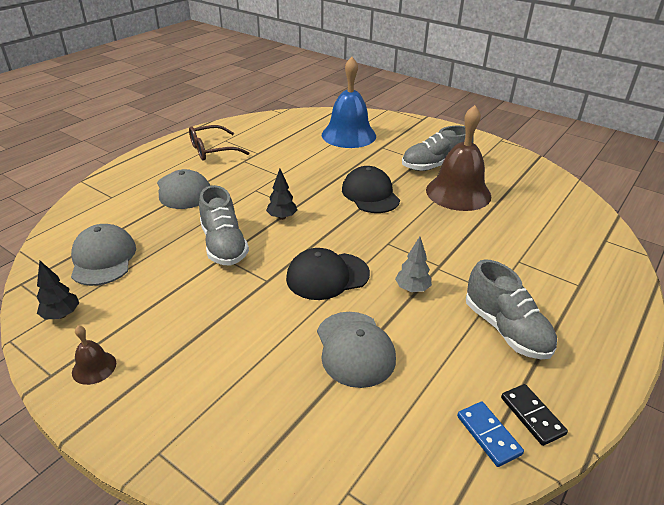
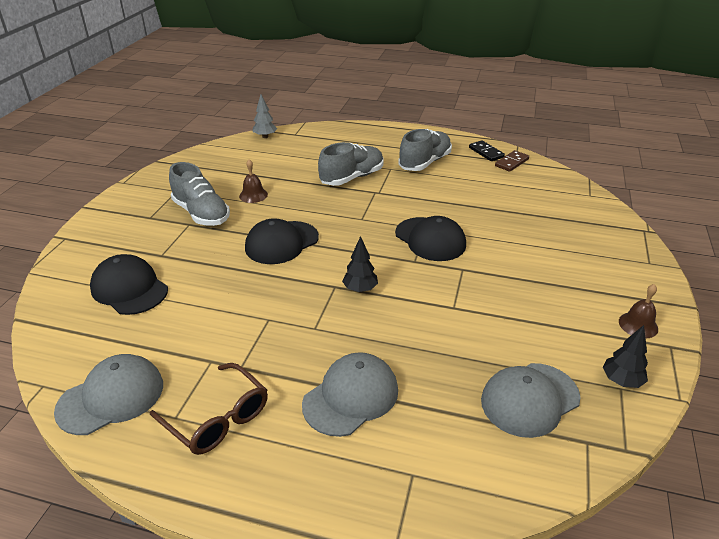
camera: 110 degrees left, 0 degrees up
(224, 245) = (435, 313): grey shoe -> grey shoe (352, 178)
(348, 135) = (129, 289): blue bell -> black cap
(355, 349) = (494, 211): grey cap -> grey cap (111, 397)
(412, 289) = (413, 199): grey tree -> grey tree (265, 136)
(458, 193) = (253, 195): brown bell -> brown bell, size x0.43
(488, 435) = (511, 162): blue domino -> brown domino
(532, 416) = (486, 152): black domino -> black domino turned 75 degrees counterclockwise

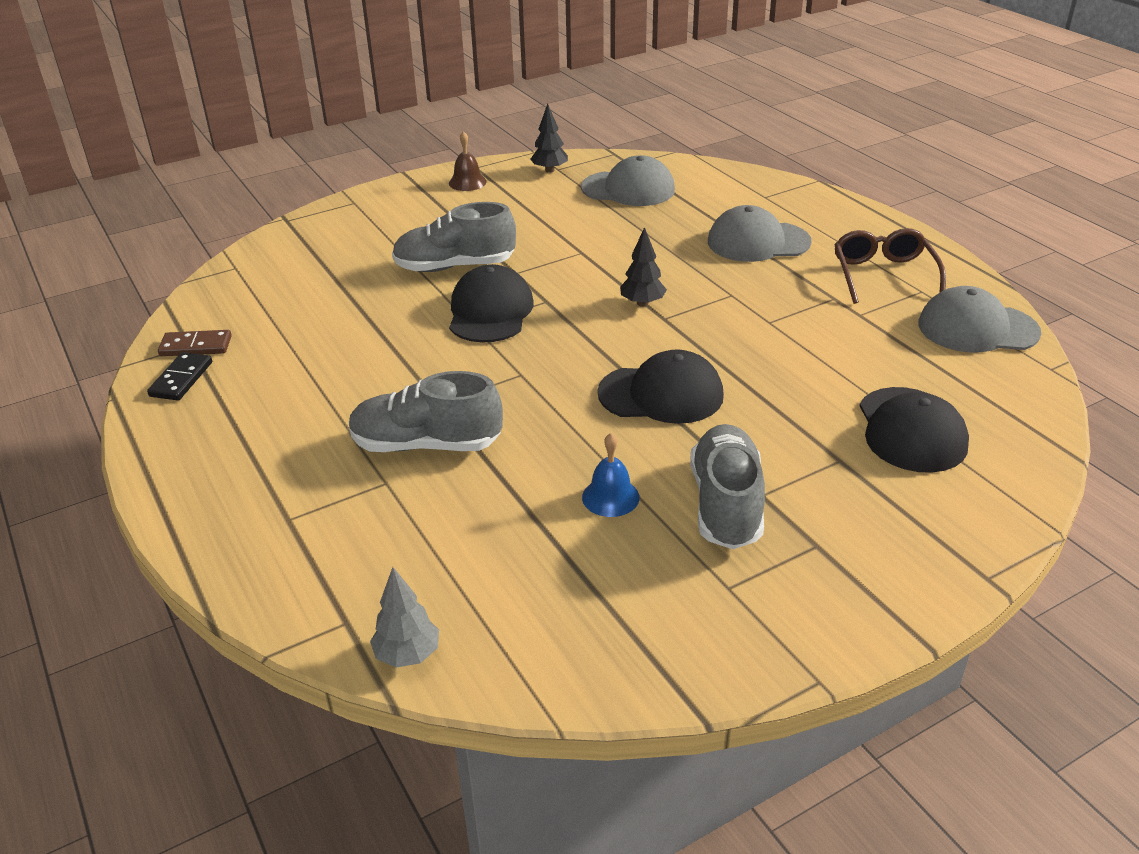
camera: 135 degrees left, 0 degrees up
(253, 195) = (610, 497): brown bell -> blue bell
(425, 163) = (287, 411): grey shoe -> grey shoe (455, 266)

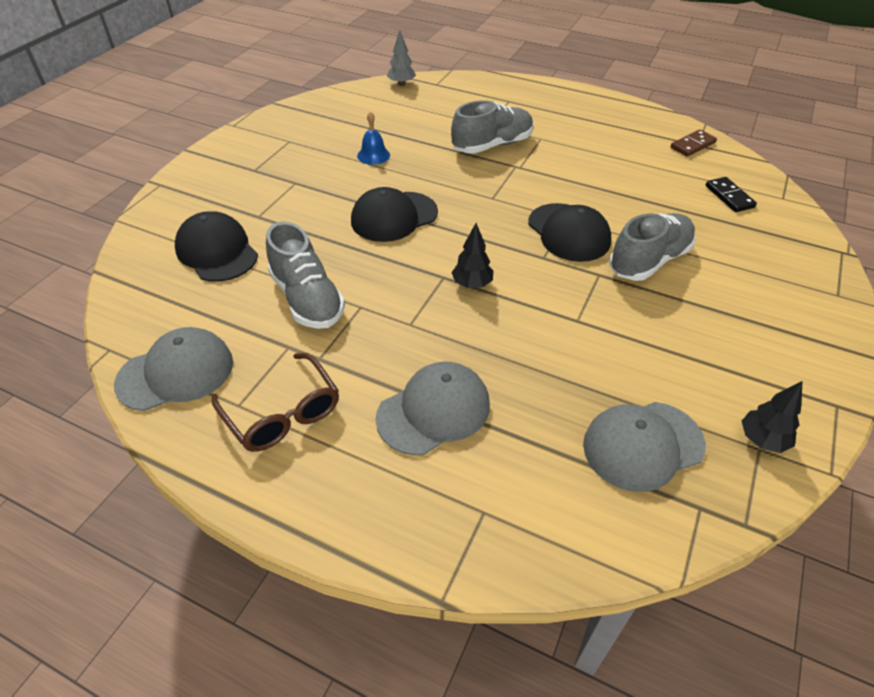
camera: 145 degrees right, 10 degrees up
(181, 379) = (663, 129): black domino -> black domino (729, 196)
(467, 182) = (802, 373): brown bell -> none
(726, 504) = (311, 171): grey shoe -> grey shoe (307, 299)

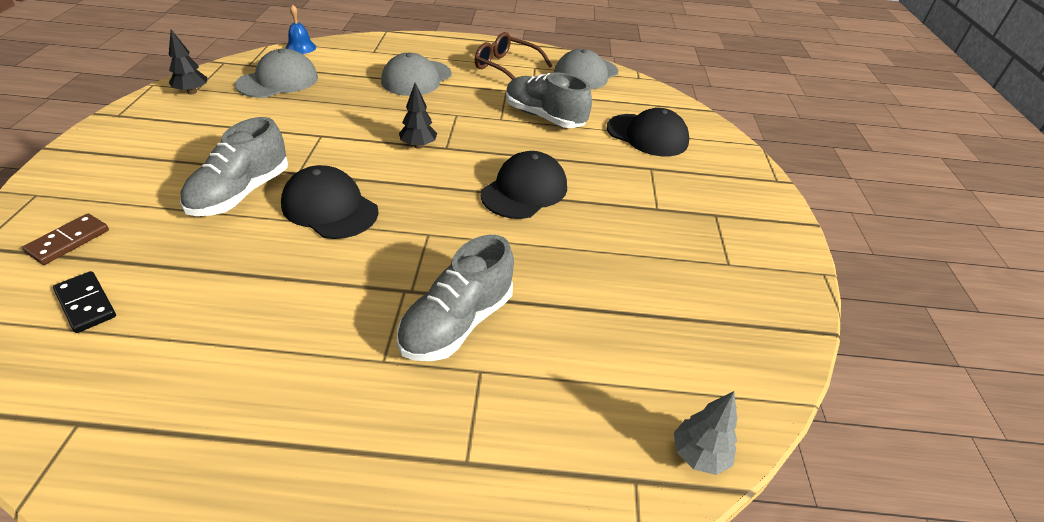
camera: 155 degrees right, 5 degrees down
(373, 155) = (607, 264): blue bell -> blue bell (300, 47)
(692, 145) = (89, 417): brown domino -> brown domino (68, 241)

